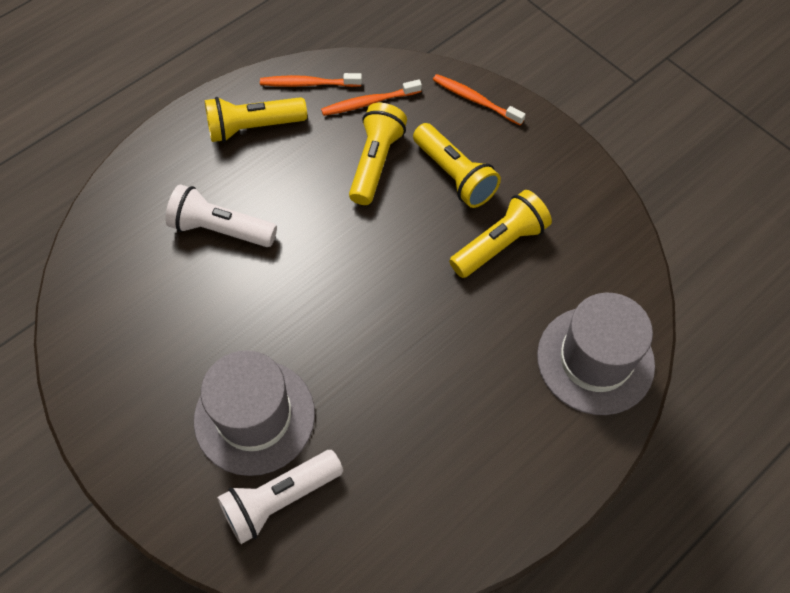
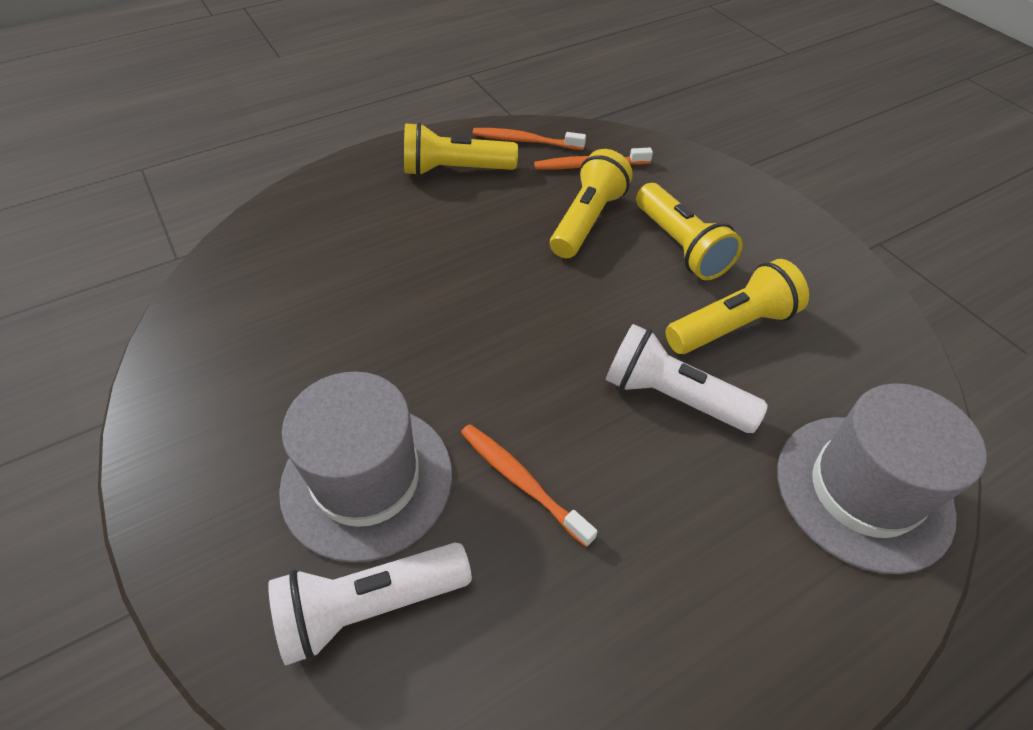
camera: 10 degrees right, 10 degrees down
(221, 229) = (390, 258): white flashlight -> white flashlight (672, 396)
(475, 100) = (712, 179): orange toothbrush -> orange toothbrush (521, 481)

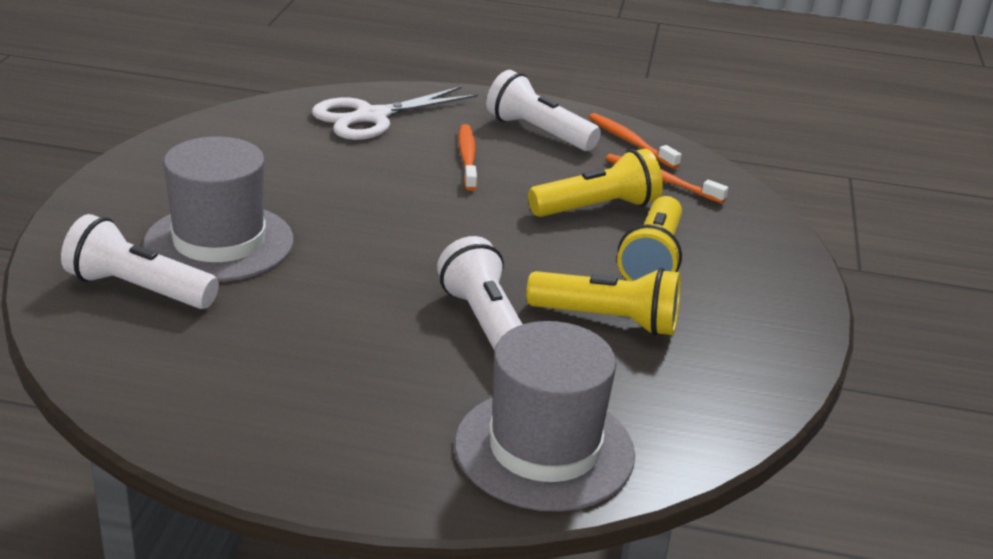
camera: 40 degrees right, 20 degrees down
(310, 234) = (371, 117): none -> white scissors
(455, 170) = (538, 132): yellow flashlight -> white flashlight
(521, 481) = (308, 297): orange toothbrush -> orange toothbrush (467, 158)

